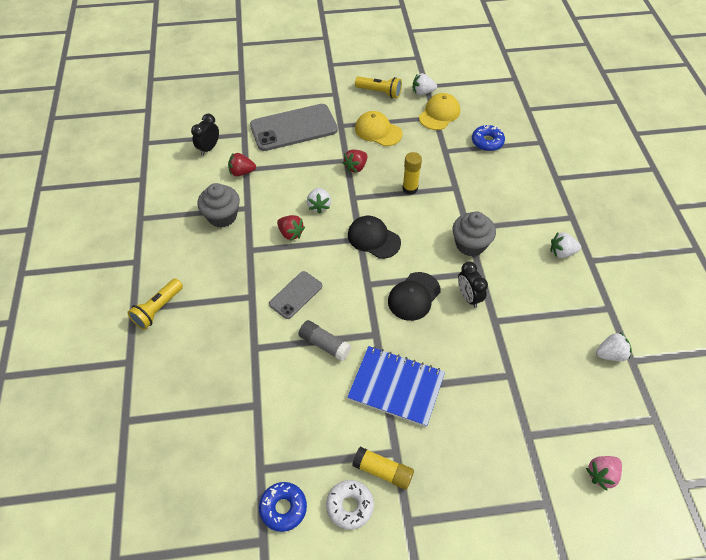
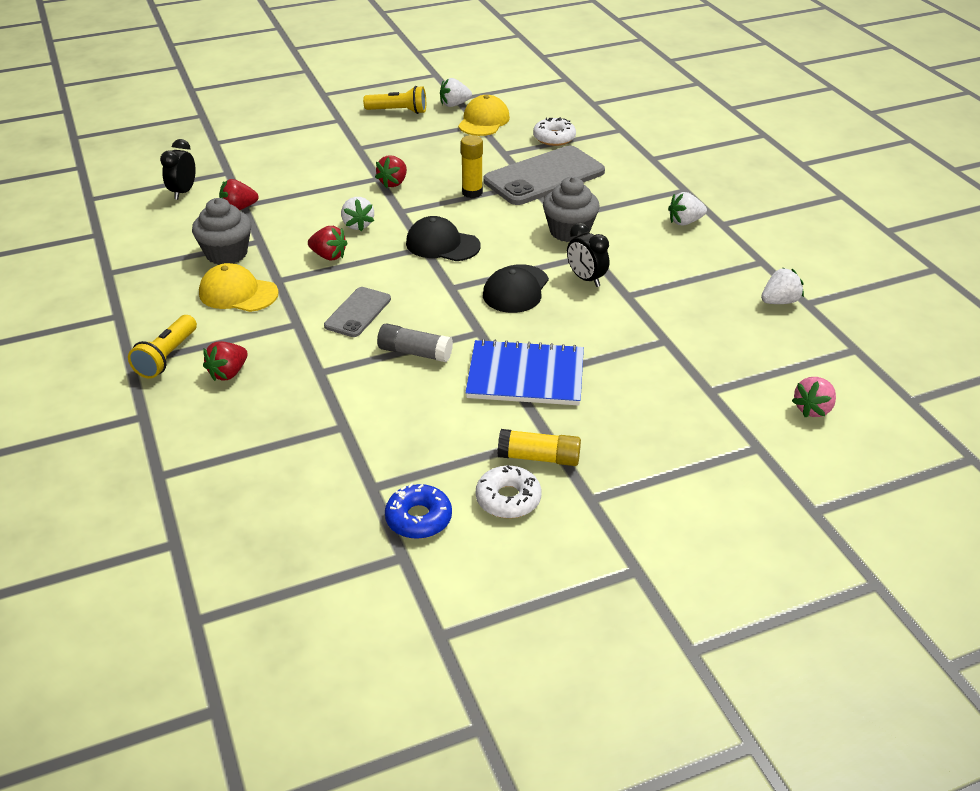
camera: 15 degrees left, 15 degrees down
(194, 334) = (228, 373): none -> red strawberry
(293, 128) = (295, 158): grey phone -> grey phone (544, 176)
(378, 131) = (410, 146): yellow cap -> yellow cap (238, 293)
(487, 142) = (554, 138): blue donut -> white donut

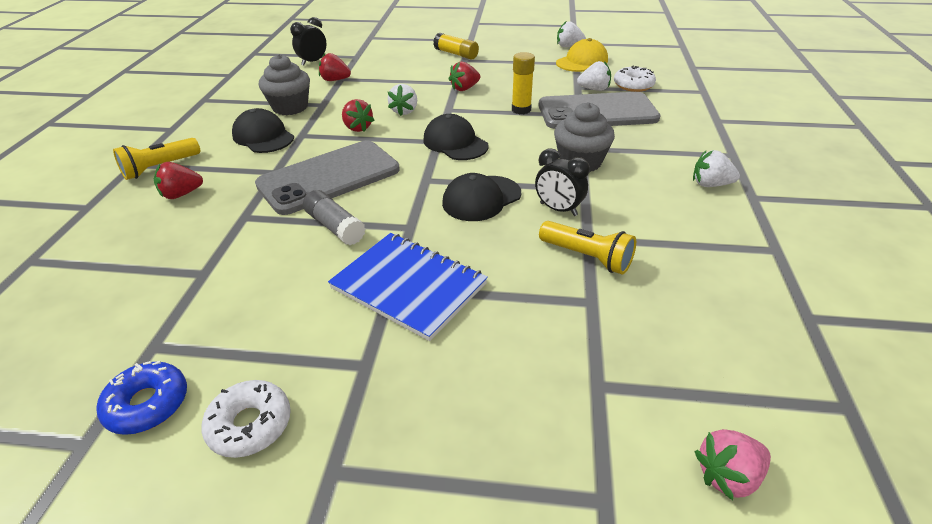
camera: 30 degrees right, 0 degrees up
(238, 293) = (263, 136): yellow cap -> black cap
(357, 312) = (329, 177): grey phone -> grey phone, size x1.85
(398, 111) = (519, 43): yellow flashlight -> yellow flashlight (587, 257)
(539, 458) = (331, 387): yellow glue stick -> yellow glue stick (456, 54)
(586, 279) = (558, 209): black clock -> black clock turned 45 degrees counterclockwise
(779, 301) = (770, 304): white strawberry -> white strawberry (594, 89)

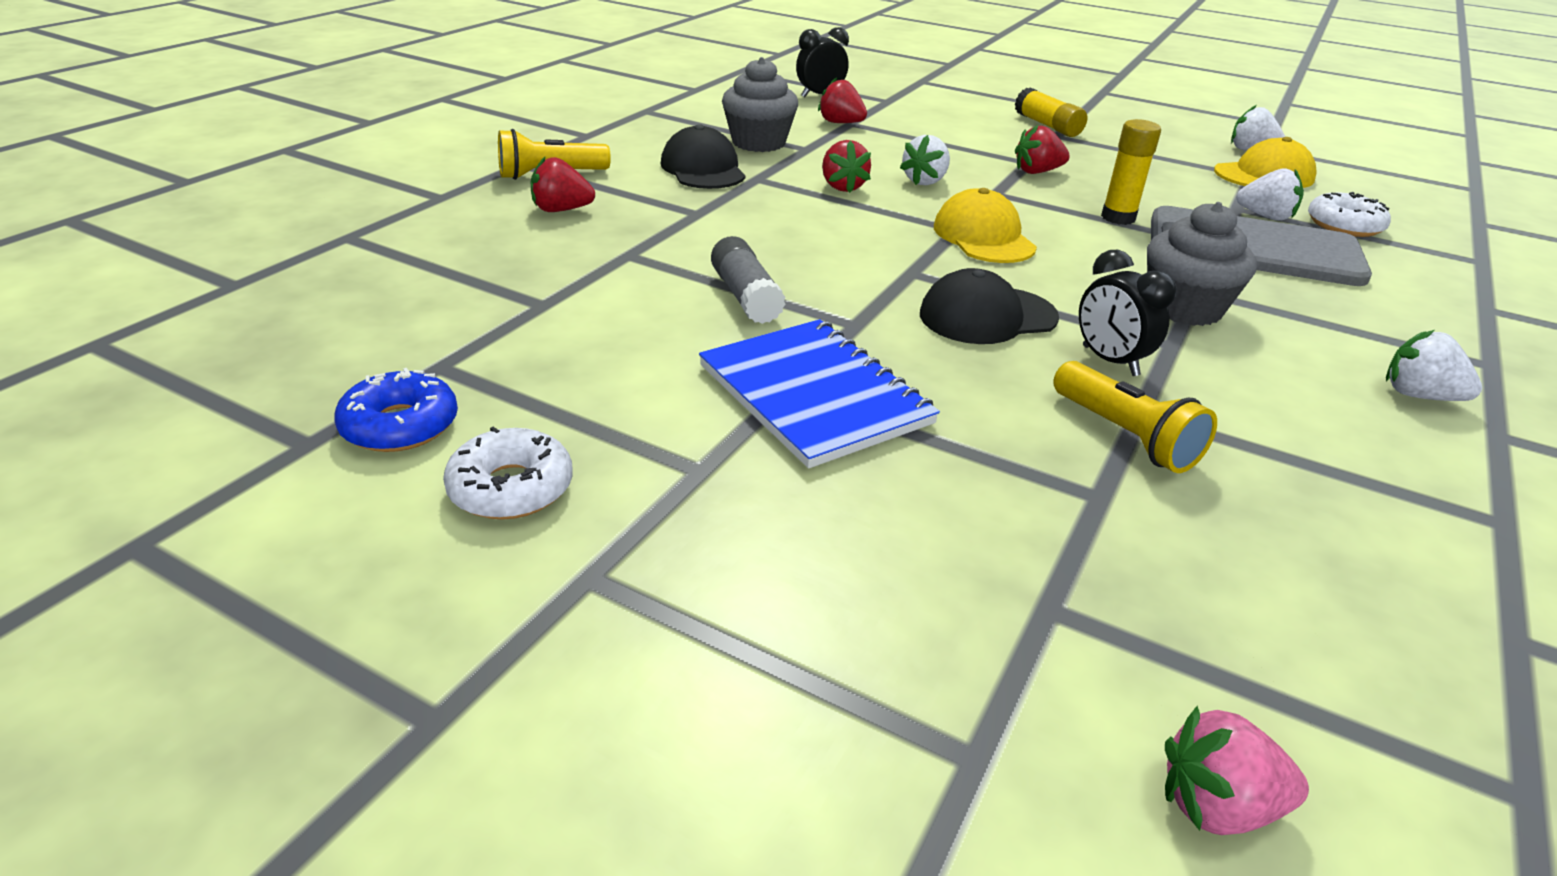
camera: 20 degrees right, 5 degrees down
(329, 177) = (769, 236): grey phone -> none
(455, 143) = (983, 237): black cap -> yellow cap

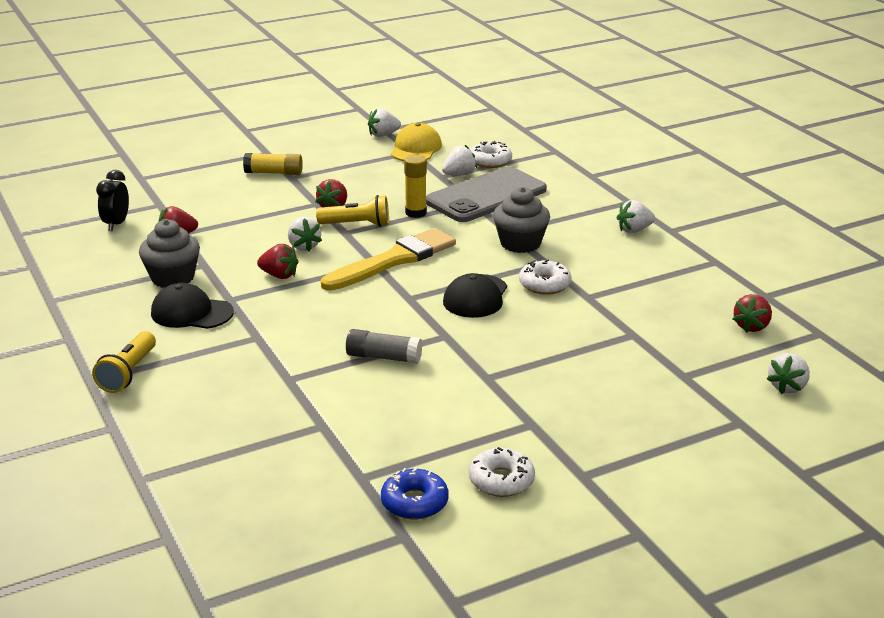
camera: 55 degrees left, 5 degrees down
(561, 210) = (195, 384): red strawberry -> red strawberry (751, 326)
(814, 394) = (499, 372): blue notebook -> none
(983, 237) = (394, 260): yellow cap -> yellow brush
(1110, 361) = (544, 284): black clock -> white donut
(1125, 436) = (601, 309): yellow flashlight -> yellow flashlight (357, 224)
(1217, 806) = (787, 387): pink strawberry -> white strawberry

